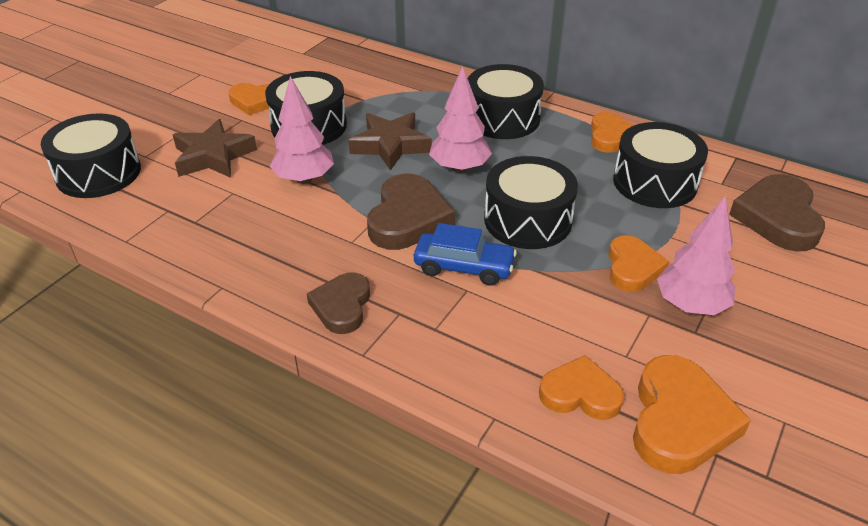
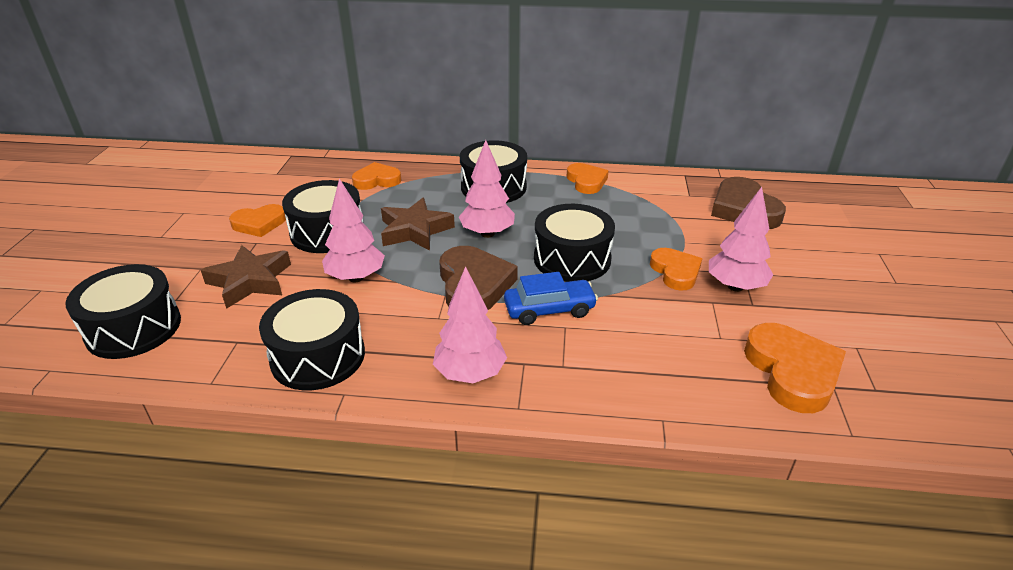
camera: 25 degrees left, 5 degrees down
(342, 306) = (470, 374): brown heart -> pink tree
(580, 394) = (710, 377): orange heart -> orange heart (377, 180)
(654, 182) = (643, 206): black drum -> black drum (318, 356)

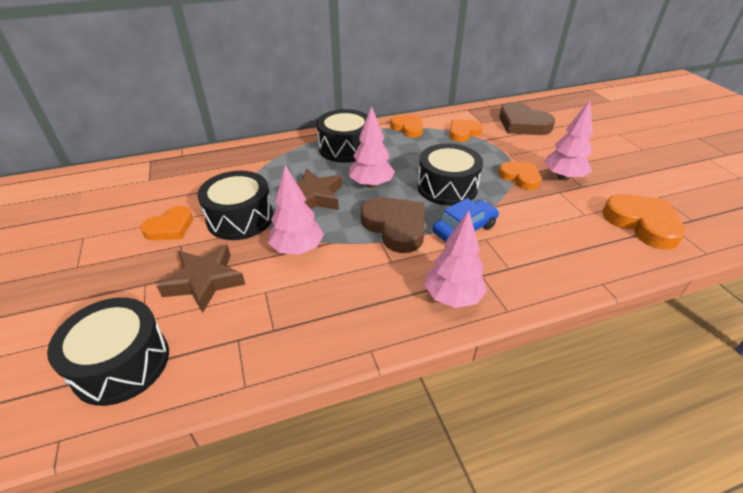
camera: 25 degrees left, 5 degrees up
(318, 356) = (322, 326): black drum -> none
(377, 180) = (246, 164): orange heart -> orange heart (463, 133)

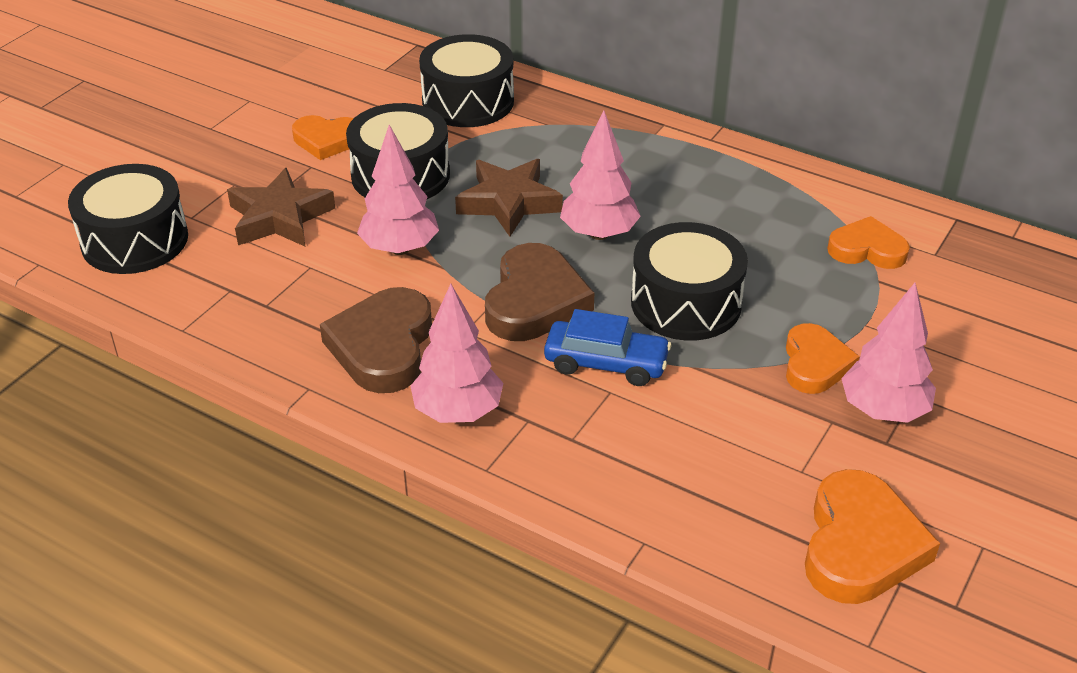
camera: 50 degrees right, 0 degrees up
(345, 148) = (654, 164): black drum -> black drum (468, 101)
(408, 128) = (794, 190): orange heart -> none
(522, 124) = (1001, 300): brown heart -> brown heart (383, 346)

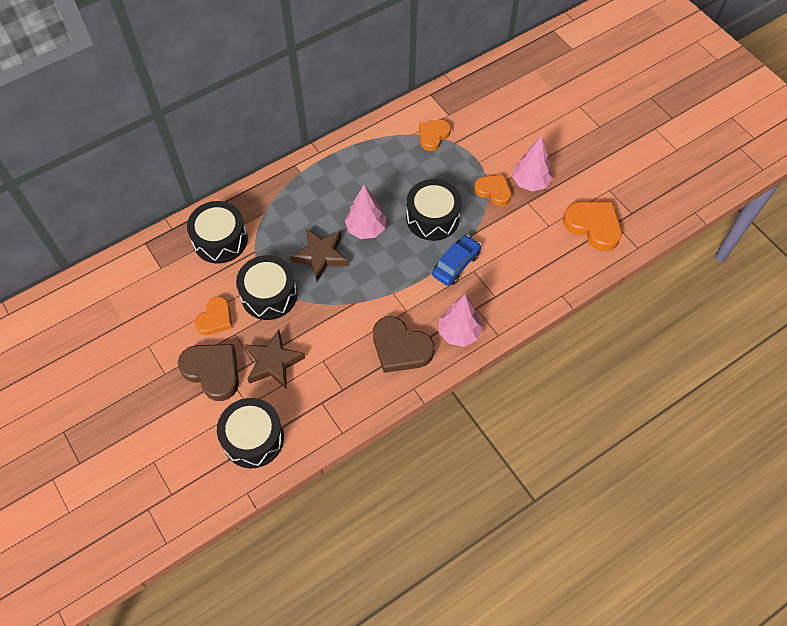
camera: 65 degrees left, 20 degrees up
(400, 248) = (330, 316): pink tree -> none
(535, 301) = (400, 274): brown heart -> brown heart (213, 371)

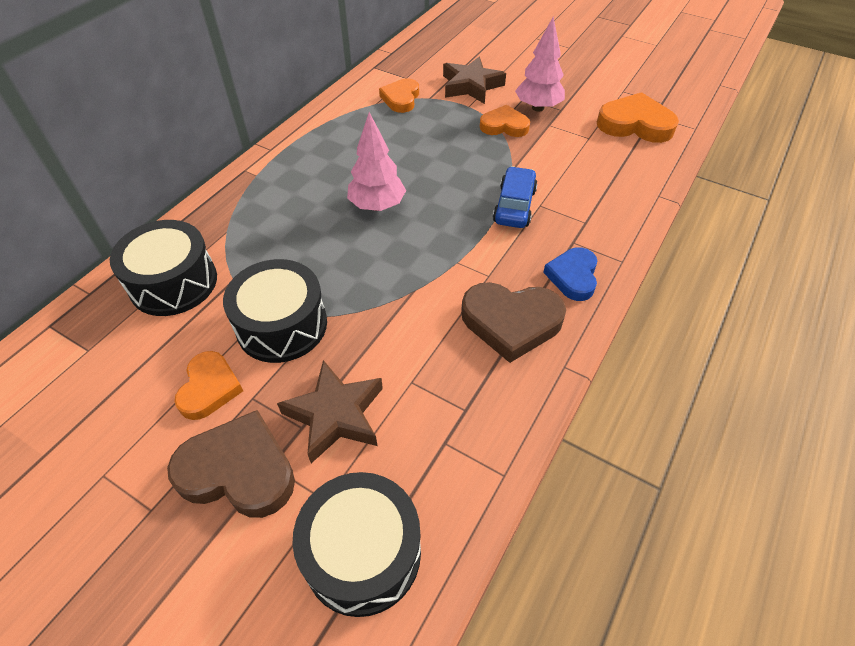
camera: 25 degrees left, 10 degrees down
(320, 256) = (333, 253): brown star -> brown star (471, 86)
(432, 218) = (453, 170): black drum -> none
(458, 333) = (573, 276): pink tree -> blue heart

